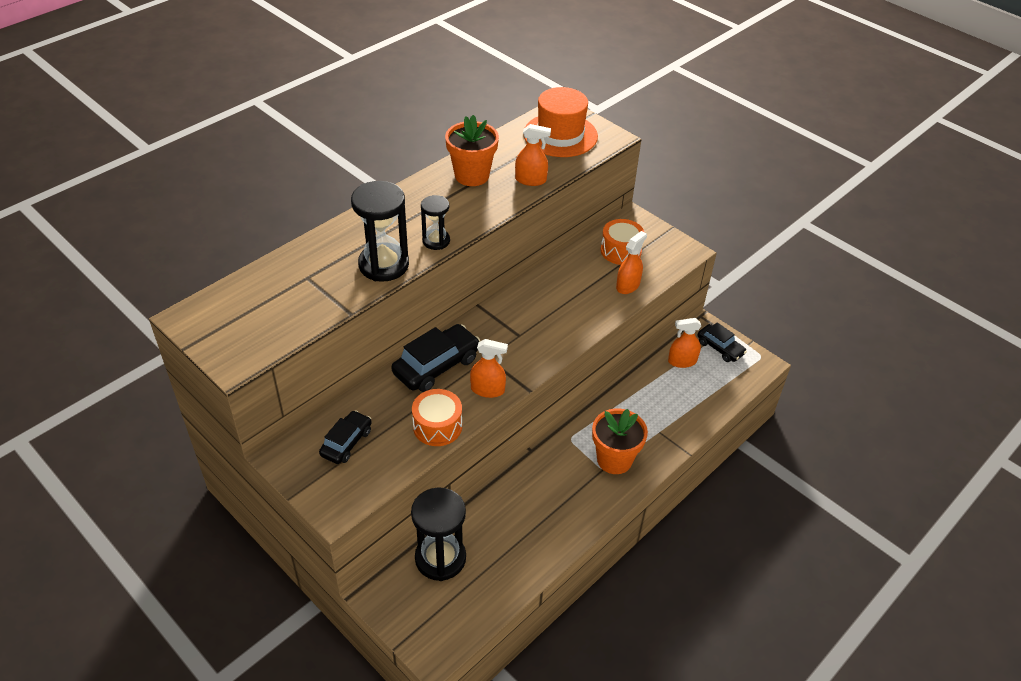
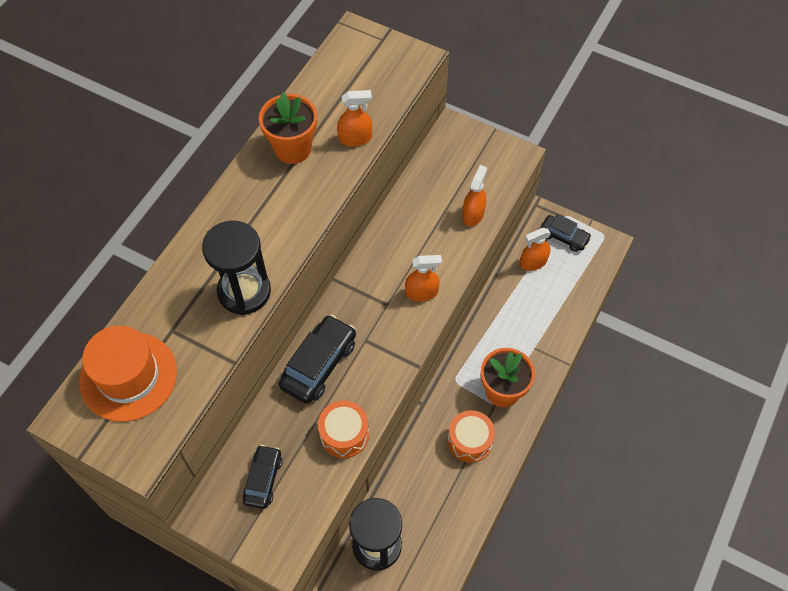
camera: 15 degrees left, 15 degrees up
(436, 241) = (286, 245): black hourglass -> none
(487, 390) = (378, 377): orange spray bottle -> orange spray bottle (421, 292)
(560, 135) = (365, 69): orange hat -> orange hat (128, 376)
(621, 251) = (453, 173): orange drum -> orange drum (470, 441)

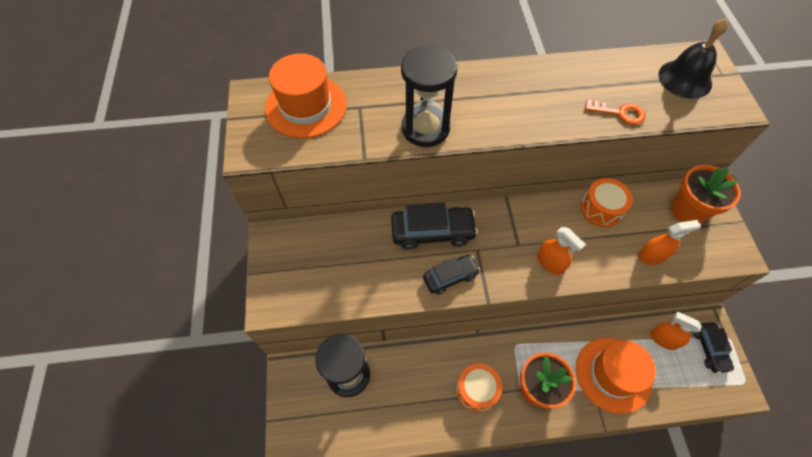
camera: 55 degrees right, 0 degrees up
(263, 479) = (319, 255): black car -> black car (450, 277)
(292, 148) = (568, 82): orange flower pot -> orange flower pot (687, 211)
(344, 434) = (392, 285): orange drum -> orange drum (601, 209)
(355, 138) = (619, 113): orange spray bottle -> orange key
(363, 67) = (685, 79): none -> black bell
(533, 323) = (613, 374): none -> orange hat

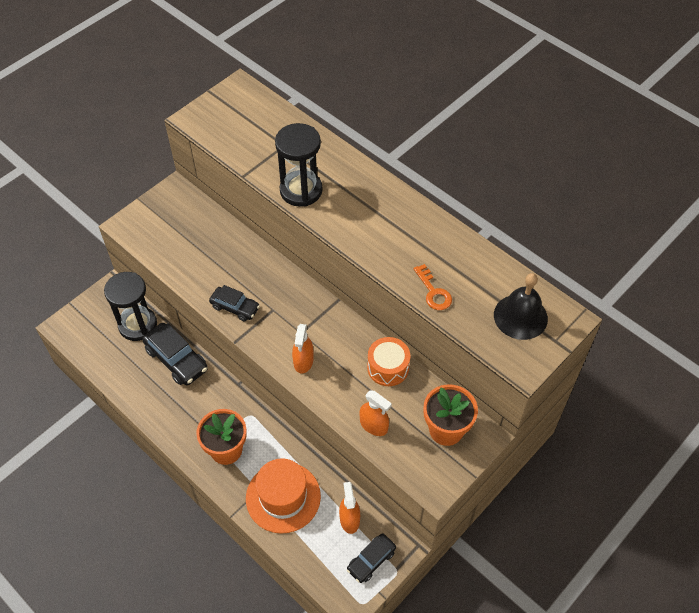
camera: 50 degrees right, 5 degrees down
(306, 106) = (256, 119): orange hat -> none
(432, 232) = (263, 274): black car -> black car (176, 359)
(477, 390) = (192, 411): orange drum -> none

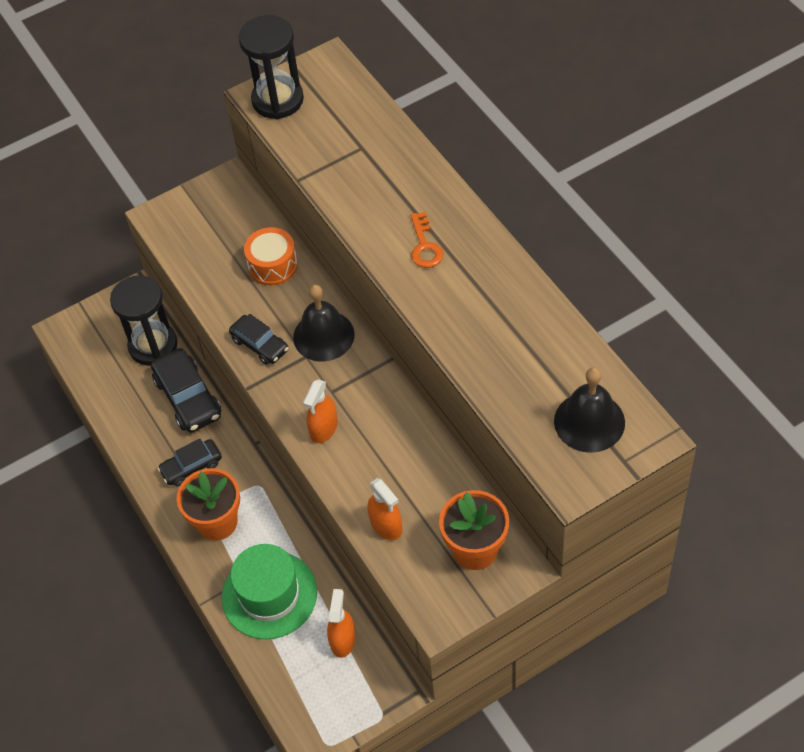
camera: 20 degrees right, 0 degrees up
(282, 292) = (323, 335): none -> black bell
(283, 497) = (269, 595): orange hat -> green hat
(301, 190) = (364, 210): black hourglass -> black hourglass (277, 100)
(371, 560) = (354, 696): black car -> black car (191, 467)
(388, 367) = (426, 457): orange drum -> orange drum (273, 265)
(433, 292) = (488, 370): orange key -> orange key (425, 246)

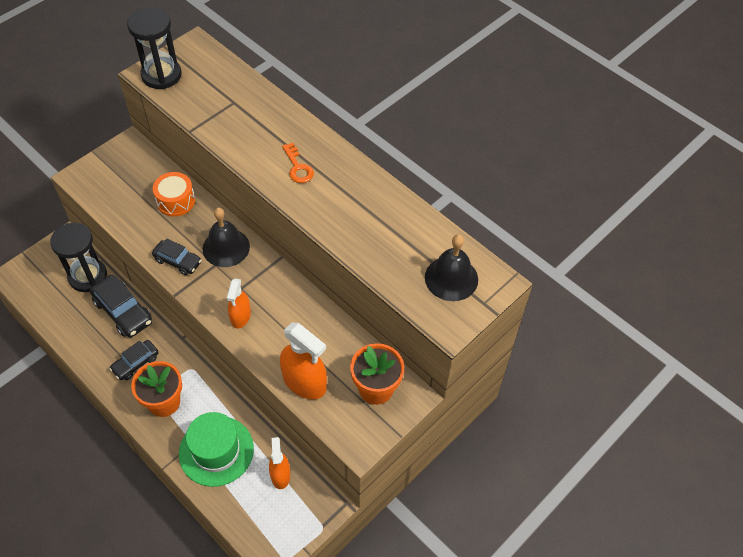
camera: 20 degrees left, 0 degrees up
(386, 525) = (304, 382): orange spray bottle -> orange spray bottle, size x1.61

